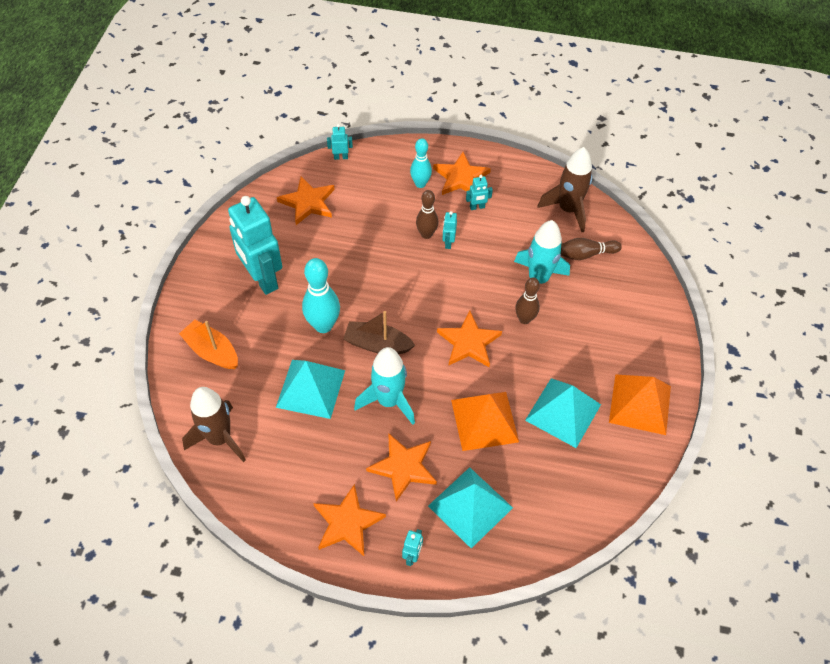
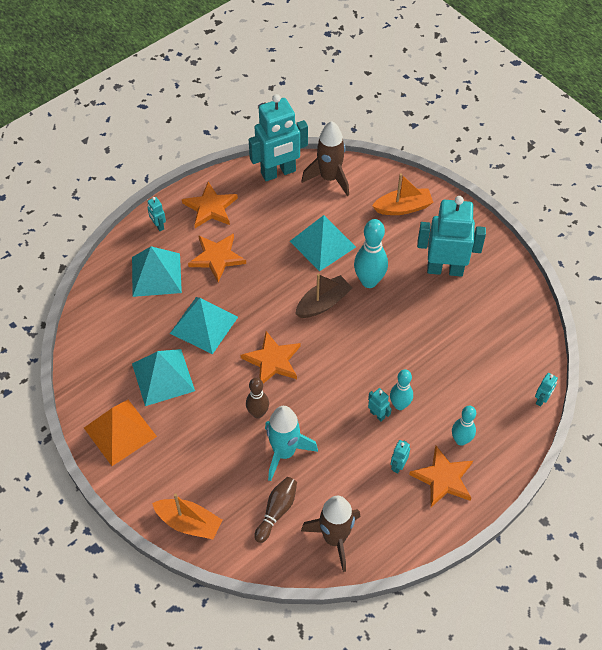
camera: 130 degrees right, 0 degrees up
(248, 492) = (278, 172): none -> turquoise robot
(308, 202) = (504, 343): orange star -> none
(388, 401) = (272, 280): turquoise rocket -> none
(426, 234) = (399, 405): brown bowling pin -> turquoise bowling pin
(484, 420) = (204, 325): orange pyramid -> turquoise pyramid
(652, 300) = (189, 523): none -> orange boat

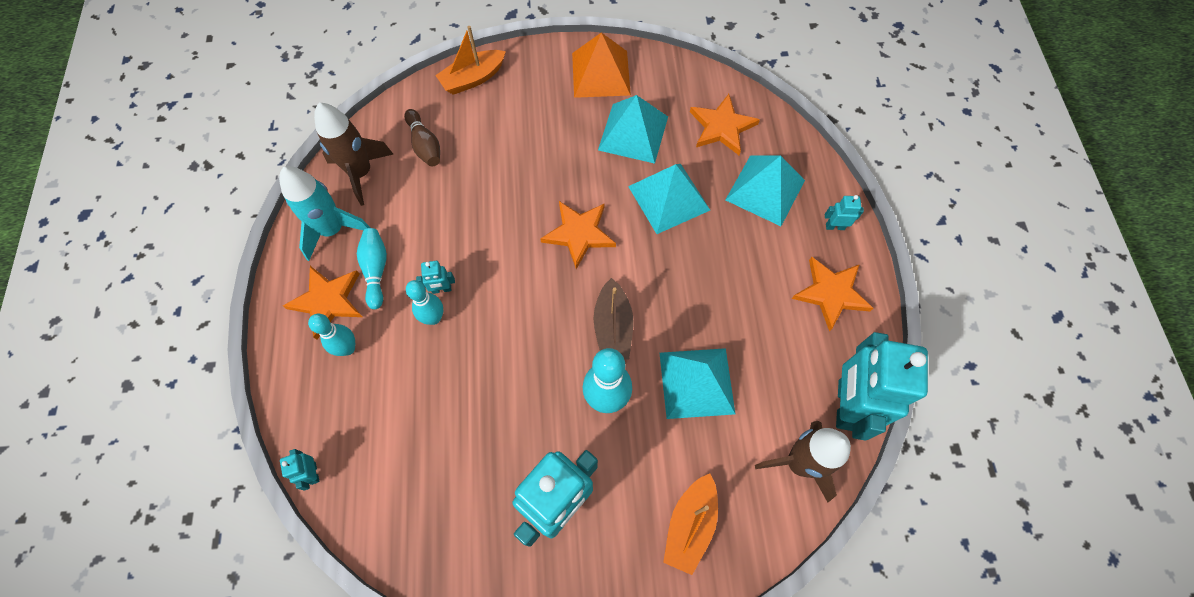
camera: 125 degrees right, 10 degrees up
(217, 257) = (750, 258): orange star -> orange star (722, 127)
(258, 413) = (531, 187): brown bowling pin -> none
(284, 452) = (473, 184): turquoise rocket -> turquoise rocket (332, 230)
(398, 465) = (376, 270): turquoise robot -> turquoise bowling pin

